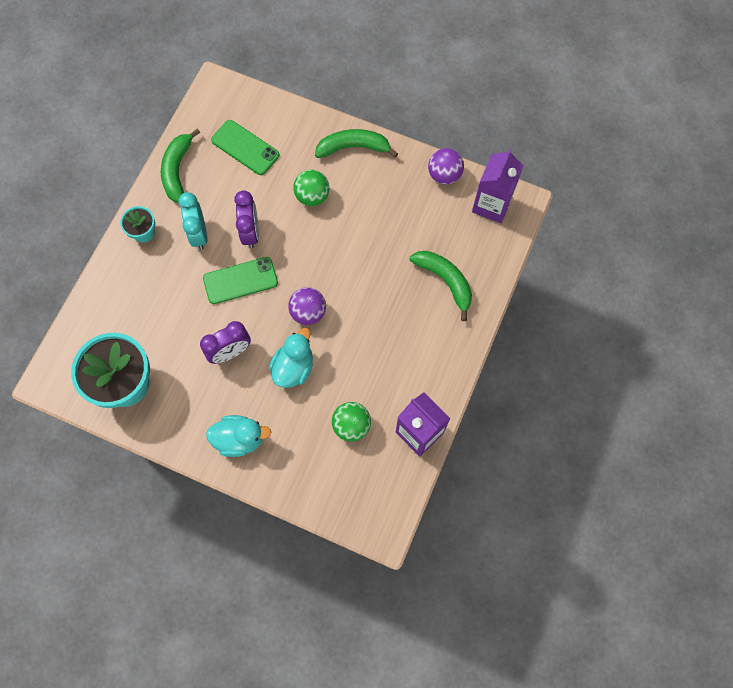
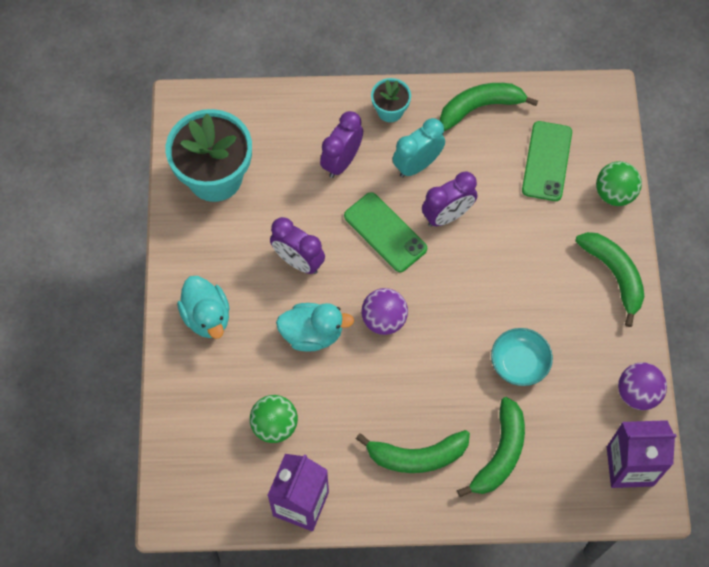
camera: 65 degrees right, 5 degrees down
(166, 285) = (342, 161): none -> purple clock
(312, 196) = (527, 259): green ball -> green ball (614, 193)
(386, 238) = (519, 363): none -> turquoise bowl
(421, 337) = (417, 456): none -> green banana

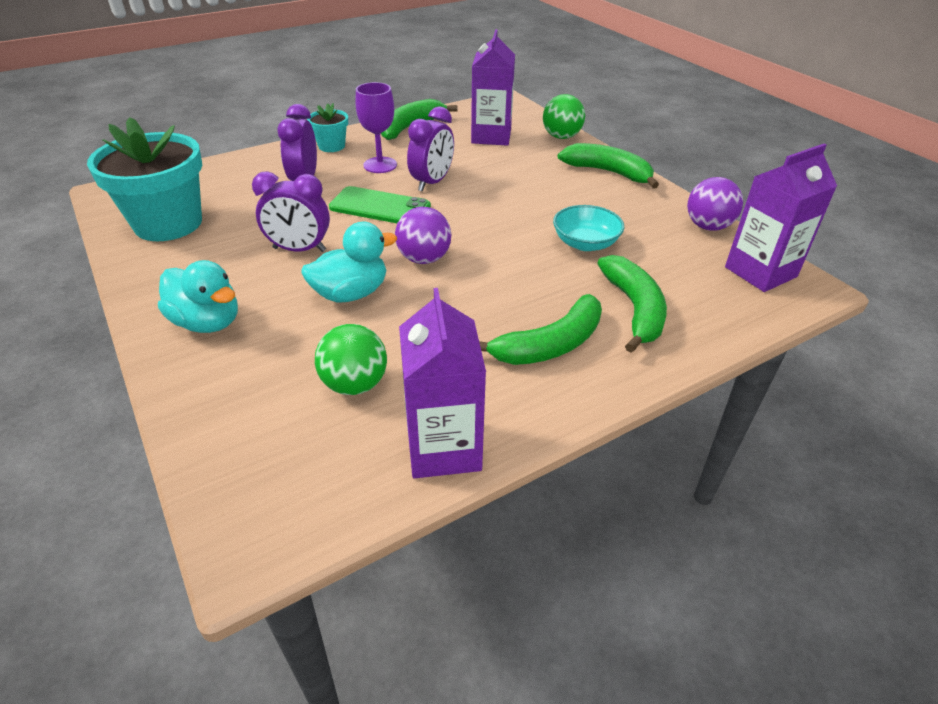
camera: 30 degrees left, 25 degrees down
(417, 165) = (380, 165): turquoise clock -> purple goblet
(546, 161) = (491, 136): green phone -> purple carton

